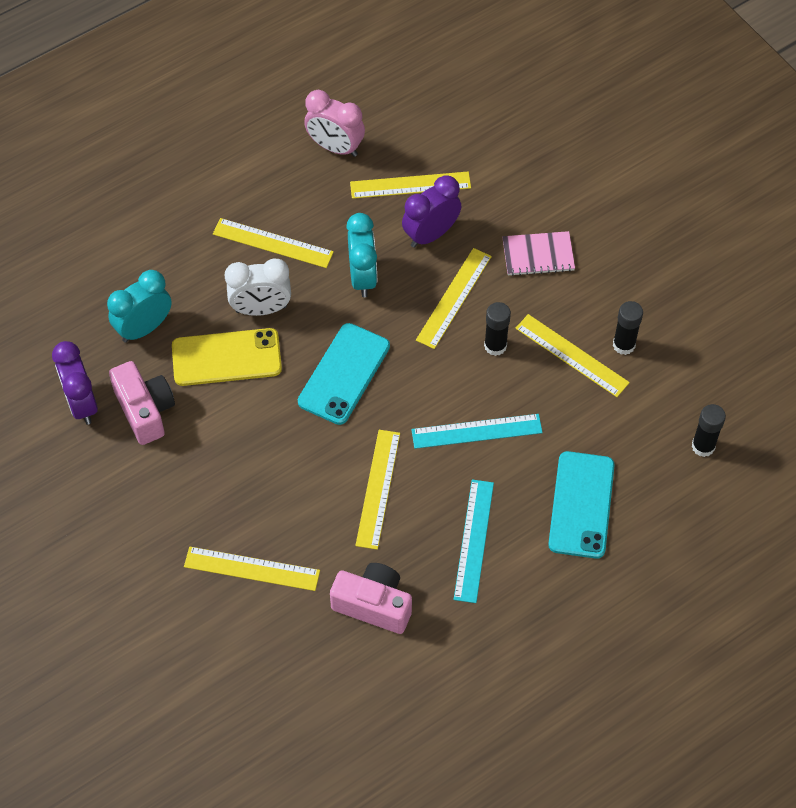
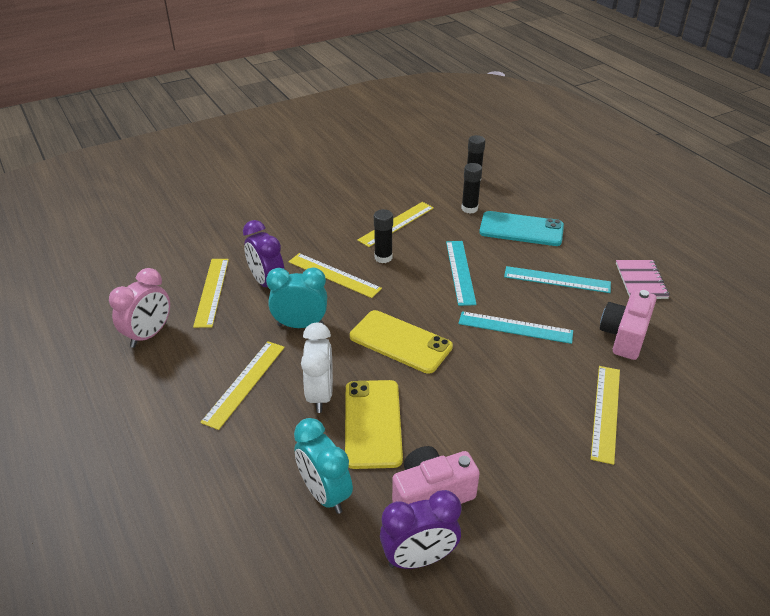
camera: 85 degrees left, 20 degrees down
(344, 374) = (400, 342): turquoise phone -> yellow phone
(378, 488) = (515, 327): yellow ruler -> turquoise ruler
(538, 255) = (304, 232): pink notebook -> pink notebook (641, 281)
(624, 345) = (390, 202): black glue stick -> black glue stick (469, 208)

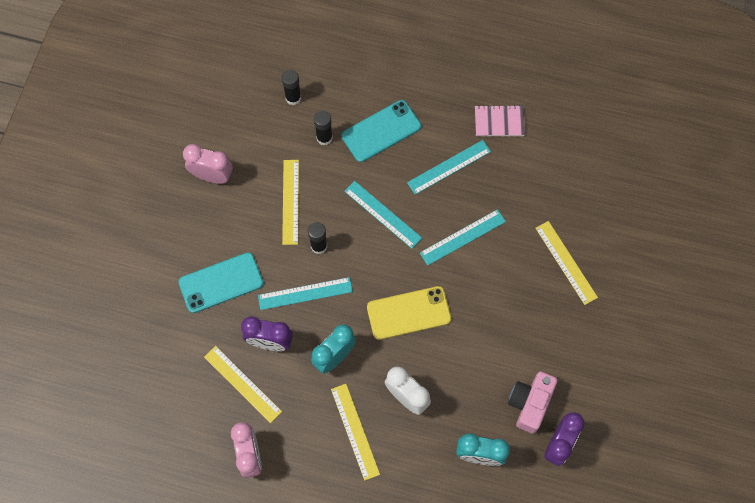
camera: 45 degrees left, 30 degrees up
(284, 232) = (221, 282): none -> turquoise phone
(334, 275) = (305, 293): yellow ruler -> turquoise ruler
(360, 182) = (212, 176): none -> pink clock
(373, 423) = (456, 388): yellow phone -> none
(624, 336) = (529, 187): pink camera -> none
(641, 281) = (499, 122): pink notebook -> pink notebook turned 45 degrees counterclockwise

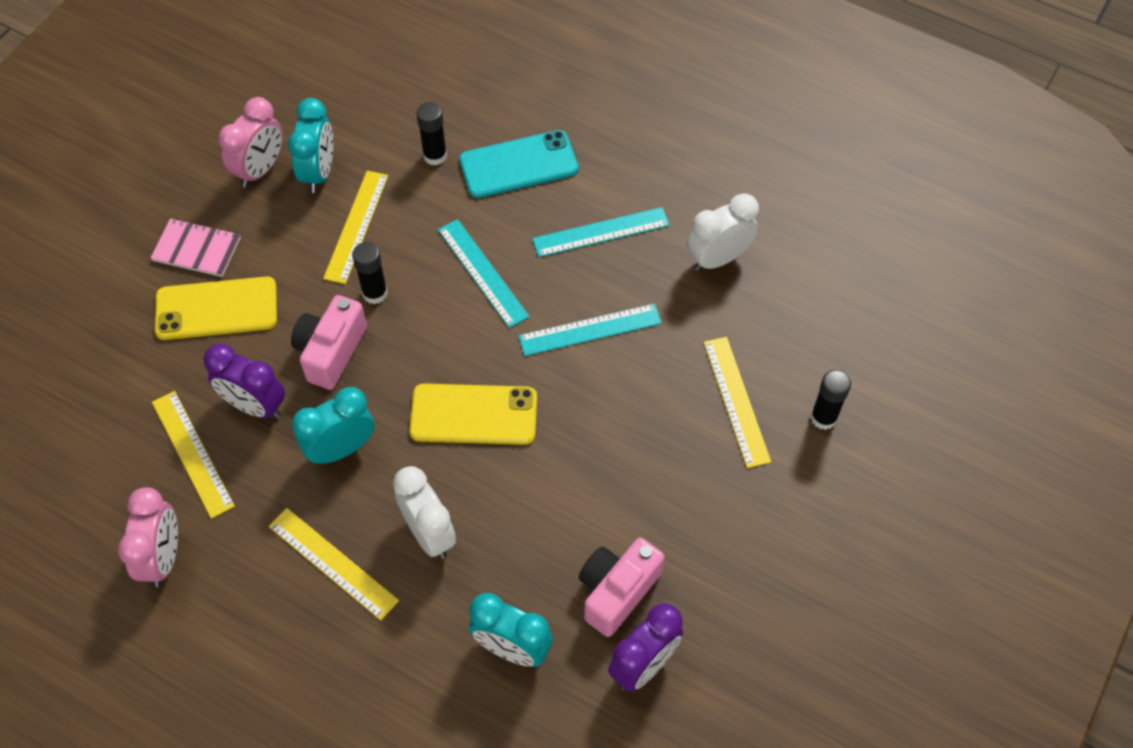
camera: 15 degrees right, 10 degrees down
(212, 176) = (260, 169): pink clock -> pink clock turned 90 degrees clockwise
(221, 282) = (216, 309): turquoise phone -> yellow phone
(252, 169) = (319, 172): none -> turquoise clock
(293, 98) = (410, 97): black glue stick -> black glue stick (823, 418)
(305, 293) = (331, 352): turquoise ruler -> pink camera
(355, 431) = (333, 563): yellow ruler -> yellow ruler turned 45 degrees counterclockwise
(499, 122) = (694, 189): pink notebook -> pink notebook (197, 249)
(528, 167) = (718, 258): none -> white clock

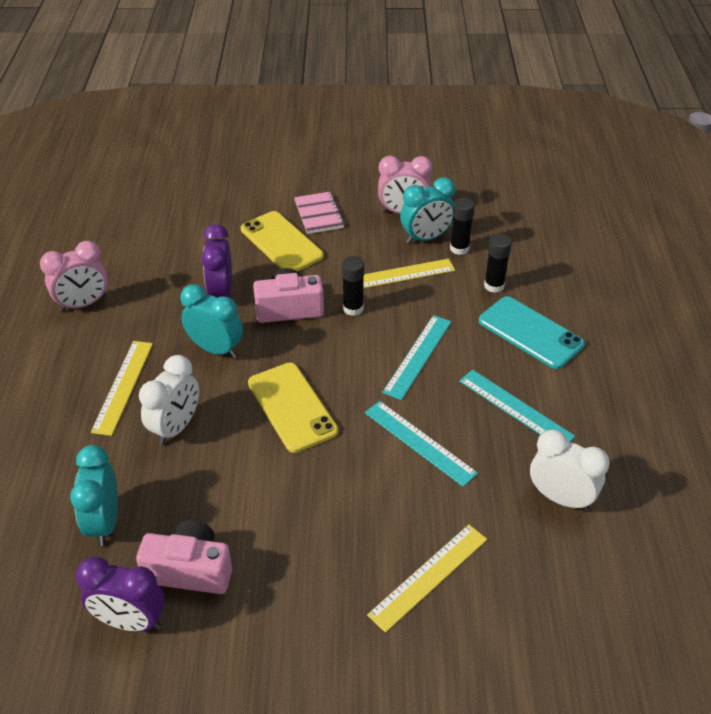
camera: 60 degrees right, 15 degrees down
(192, 453) = (167, 282): yellow ruler -> none
(823, 418) = (462, 657): black glue stick -> black glue stick (459, 248)

